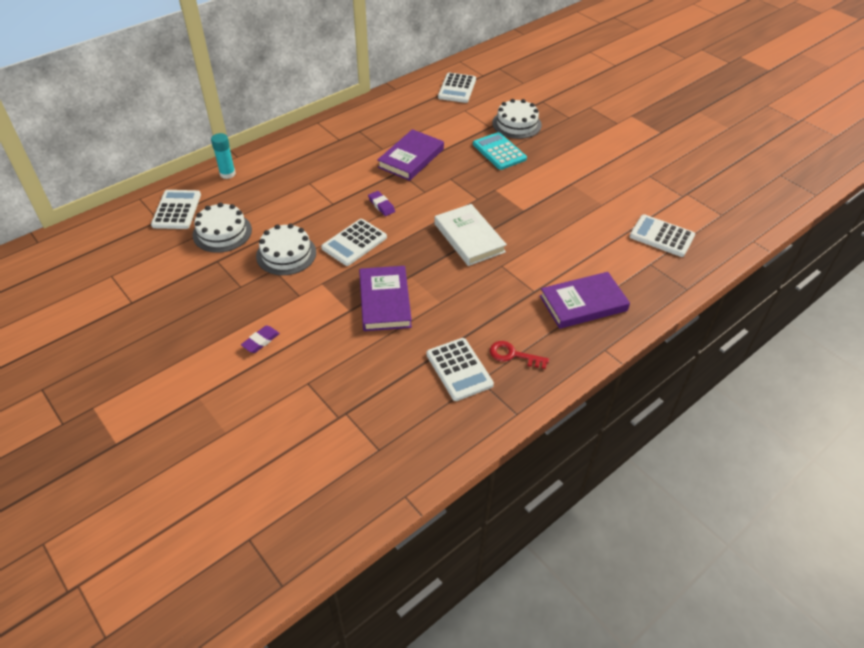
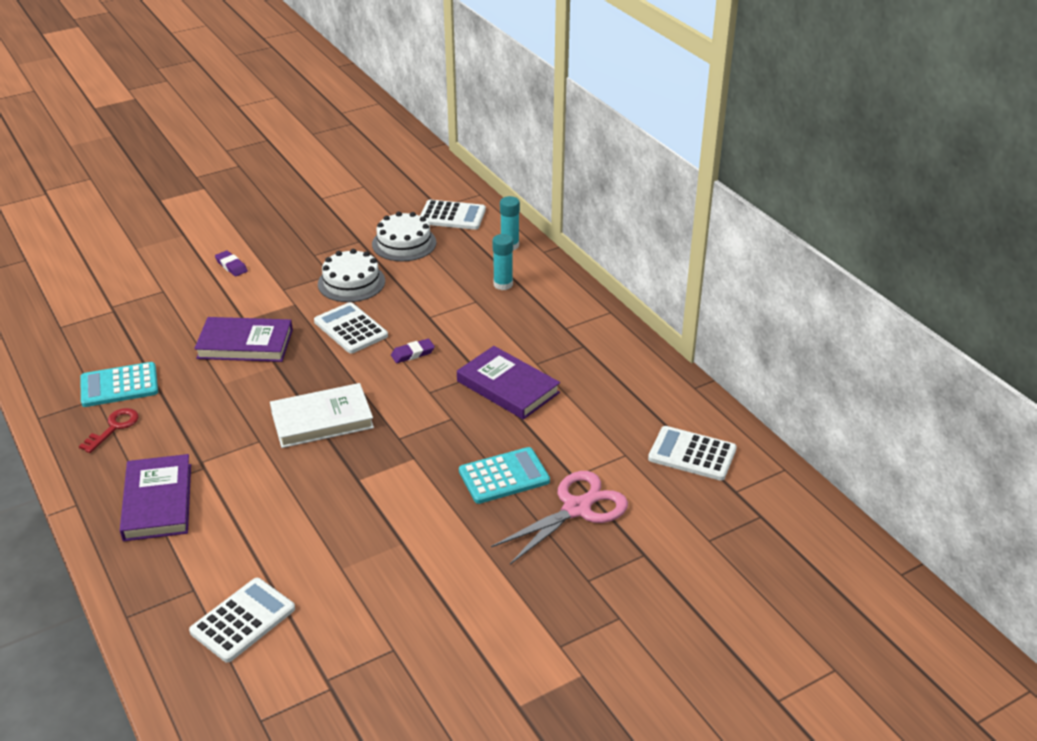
camera: 100 degrees right, 10 degrees down
(285, 172) = (503, 284): none -> turquoise glue stick
(459, 369) = (119, 385): white calculator -> turquoise calculator
(516, 124) = (576, 509): white cake -> pink scissors

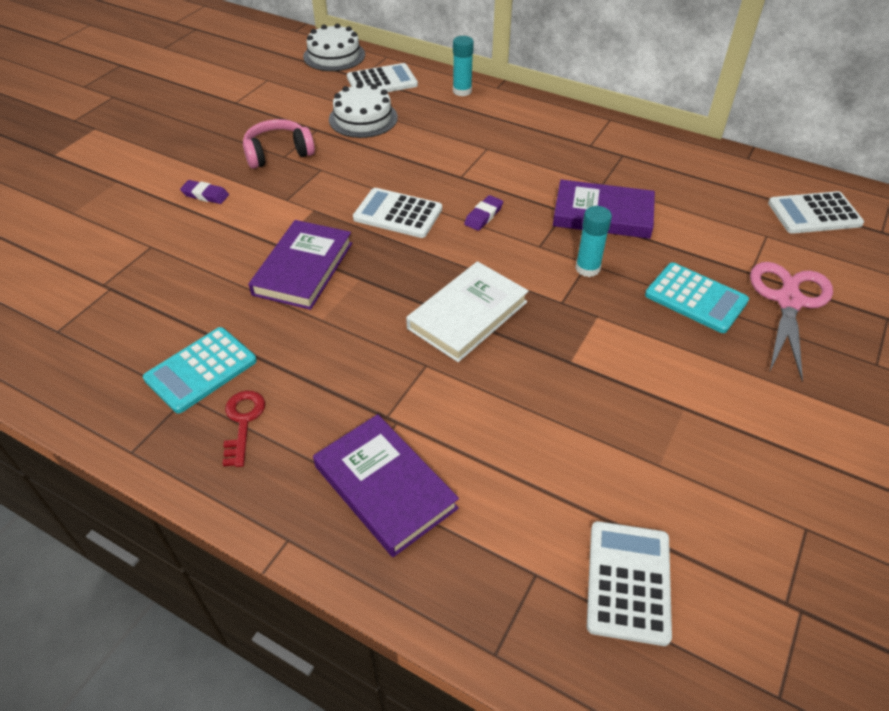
camera: 30 degrees left, 10 degrees up
(245, 344) = (303, 268): purple book -> purple book turned 45 degrees counterclockwise
(312, 251) = (278, 153): none -> pink headphones
(351, 282) = (350, 170): white cake -> white cake (334, 56)
(503, 284) = (494, 126): turquoise glue stick -> turquoise glue stick (587, 268)
(504, 476) = (695, 298): turquoise calculator -> turquoise calculator turned 90 degrees clockwise

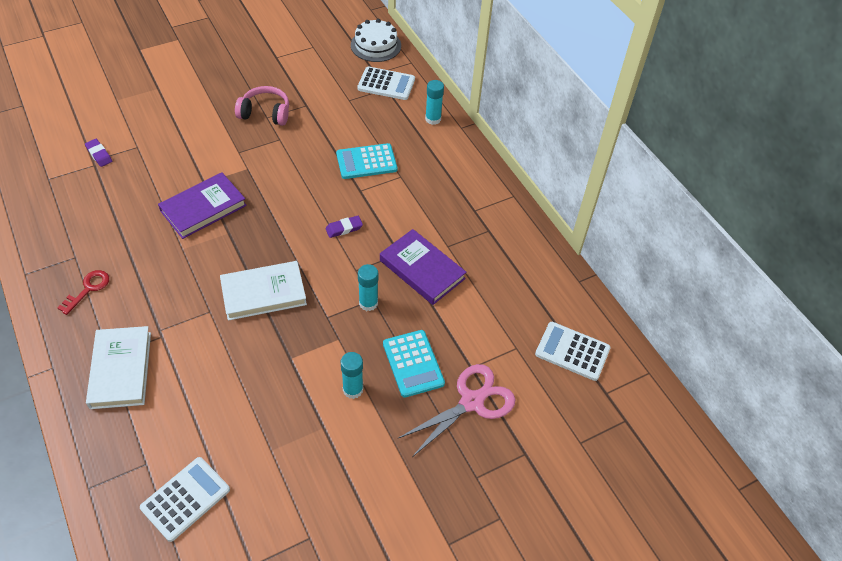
camera: 30 degrees right, 5 degrees up
(201, 370) = (95, 245): turquoise calculator -> turquoise calculator (366, 162)
(205, 195) = (196, 124): purple eraser -> purple eraser (99, 154)
(363, 118) = (343, 110): white cake -> none
(385, 487) = (121, 370): purple book -> white book
(398, 214) = (293, 198): white calculator -> none
(669, 354) = (353, 389): none -> turquoise glue stick

